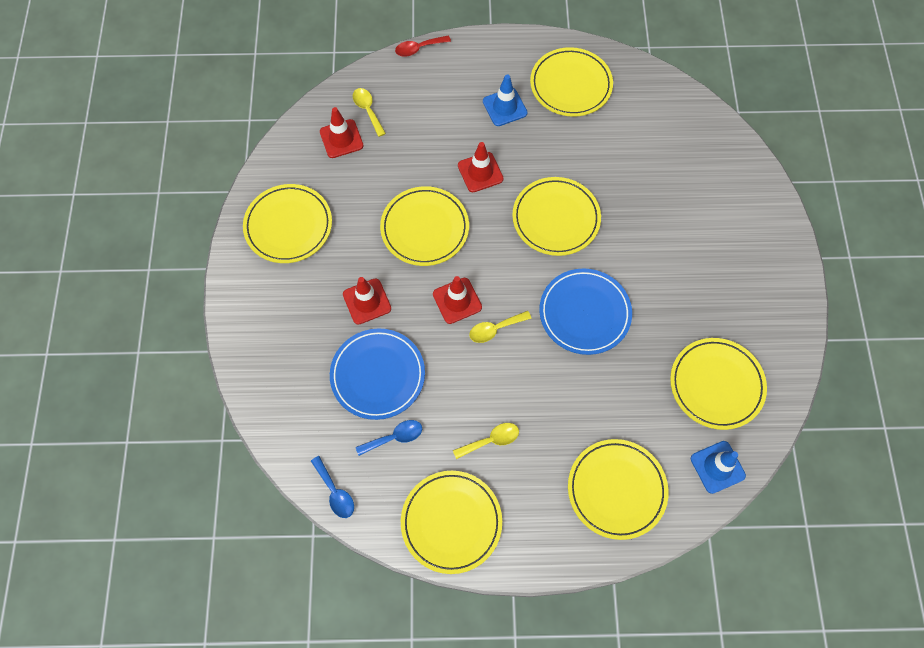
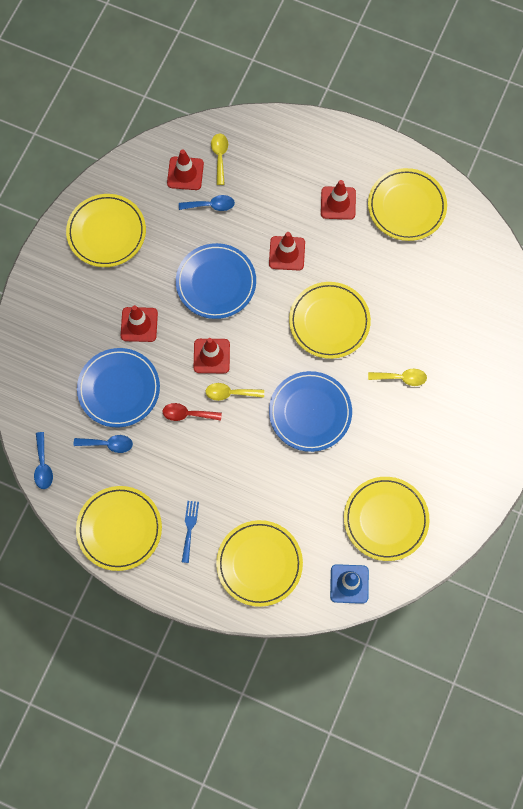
camera: 25 degrees right, 5 degrees up
(382, 158) = (211, 205): none -> blue spoon
(418, 48) = (291, 116): red spoon -> red spoon (187, 414)
(425, 228) = (216, 283): yellow plate -> blue plate
(491, 440) = (181, 481): yellow spoon -> yellow spoon (401, 378)
(504, 107) = (338, 203): blue traffic cone -> red traffic cone
(525, 486) = (189, 528): none -> blue fork

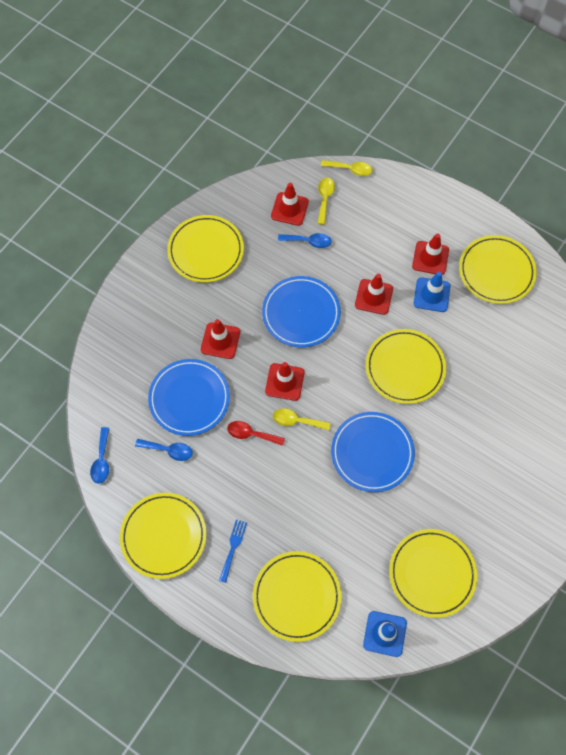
camera: 10 degrees right, 5 degrees down
(345, 241) = (431, 295): none -> blue traffic cone
(401, 378) = (468, 434): yellow spoon -> yellow spoon (350, 169)

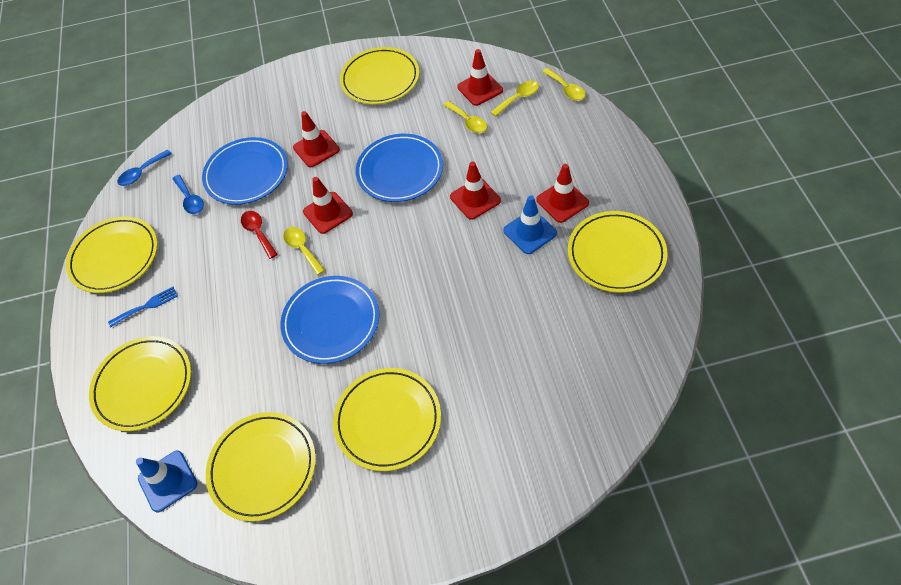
camera: 50 degrees right, 10 degrees down
(309, 241) = (468, 122): blue spoon -> yellow spoon
(405, 368) = (437, 274): yellow plate -> yellow plate (388, 420)

